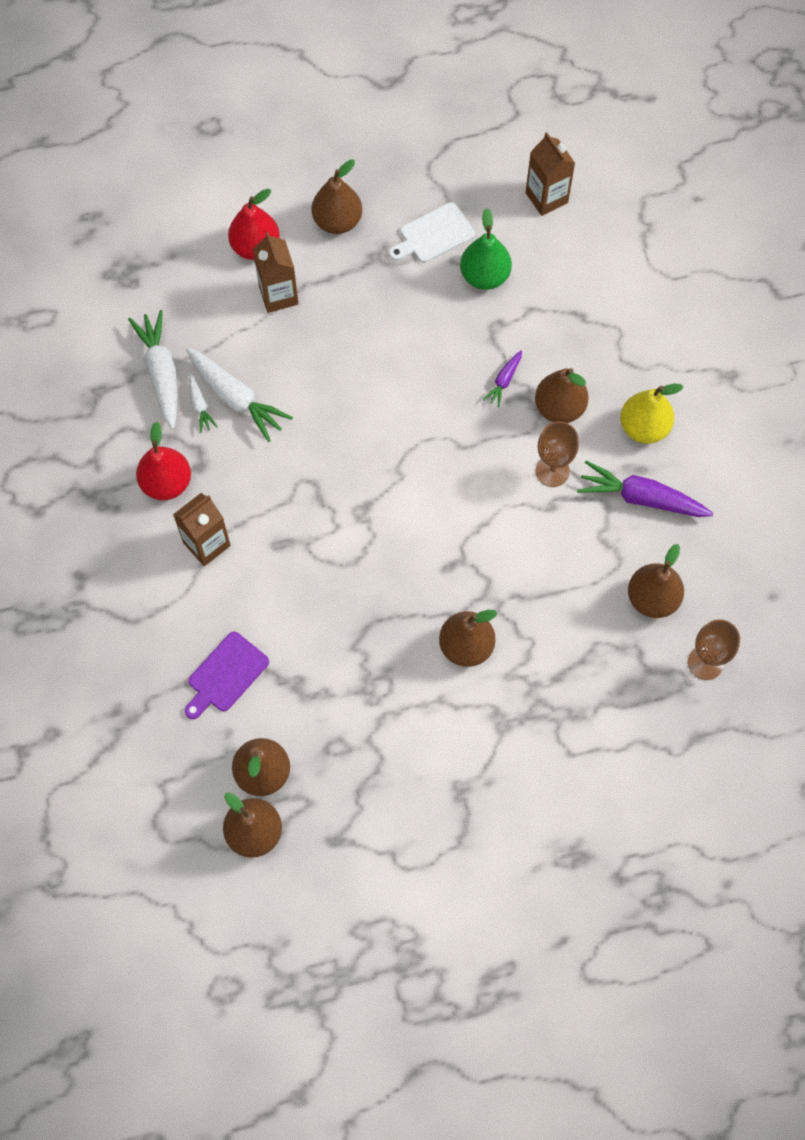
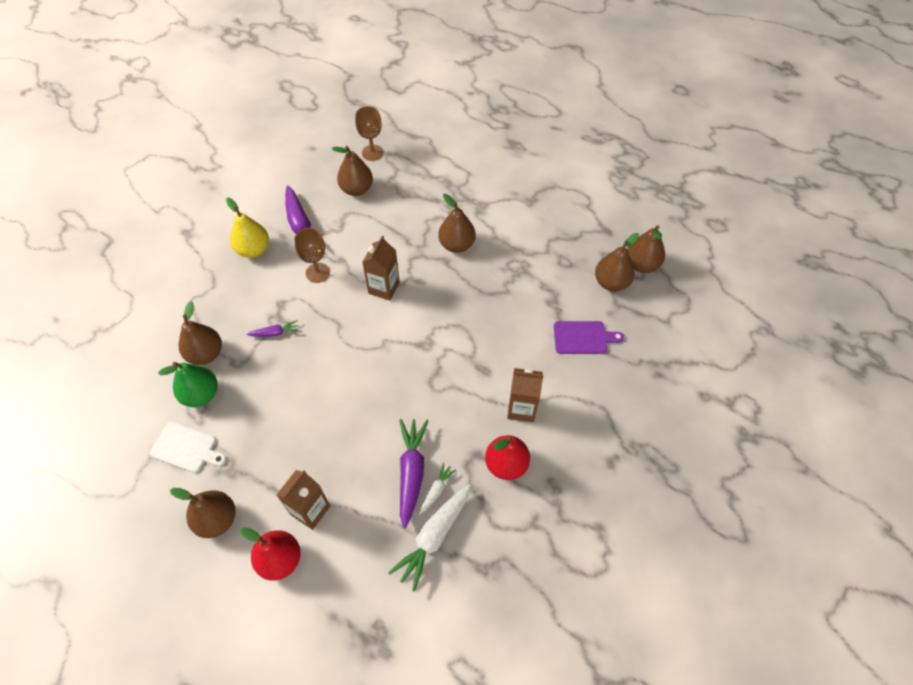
camera: 130 degrees left, 10 degrees down
(236, 398) = (411, 472): white carrot -> purple carrot
(546, 198) = (107, 401): brown carton -> brown carton (384, 288)
(559, 408) = (272, 295): brown pear -> brown pear (206, 354)

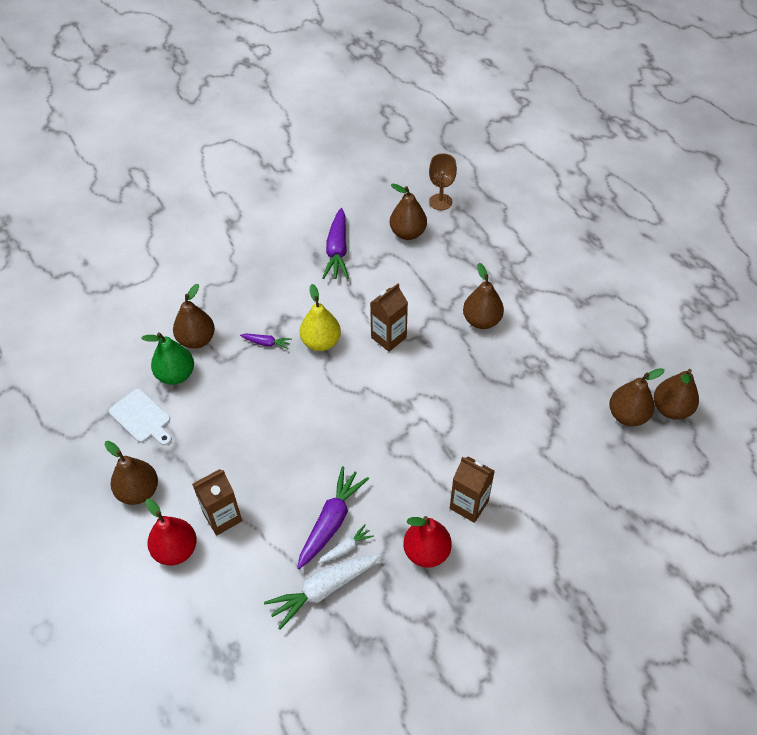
camera: 25 degrees right, 5 degrees down
(253, 250) = (283, 259): yellow pear -> yellow pear (321, 342)
(317, 273) = (332, 301): brown goblet -> none
(583, 337) = (568, 460): purple cutting board -> none

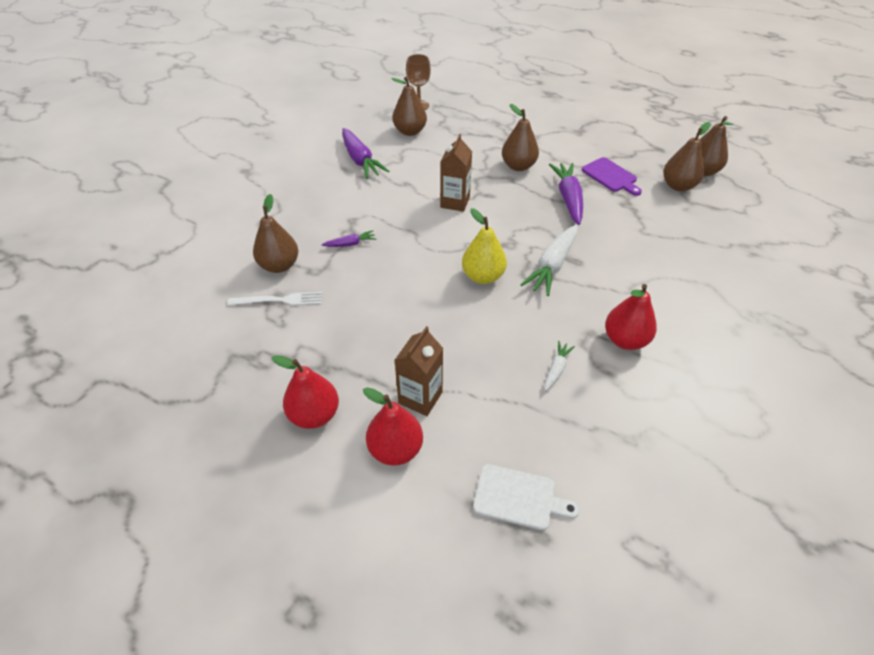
camera: 30 degrees left, 5 degrees down
(138, 491) = (314, 415): brown pear -> red pear
(142, 417) = (269, 349): white cutting board -> white cutting board (519, 497)
(176, 375) = (279, 300): green pear -> white fork
(321, 342) = (399, 225): yellow pear -> yellow pear (483, 276)
(323, 590) = (566, 413): white carrot -> white carrot (552, 265)
(331, 521) = (525, 354): purple carrot -> purple carrot (568, 198)
(469, 505) = (625, 290): brown carton -> none
(566, 373) = (611, 176): none -> purple cutting board

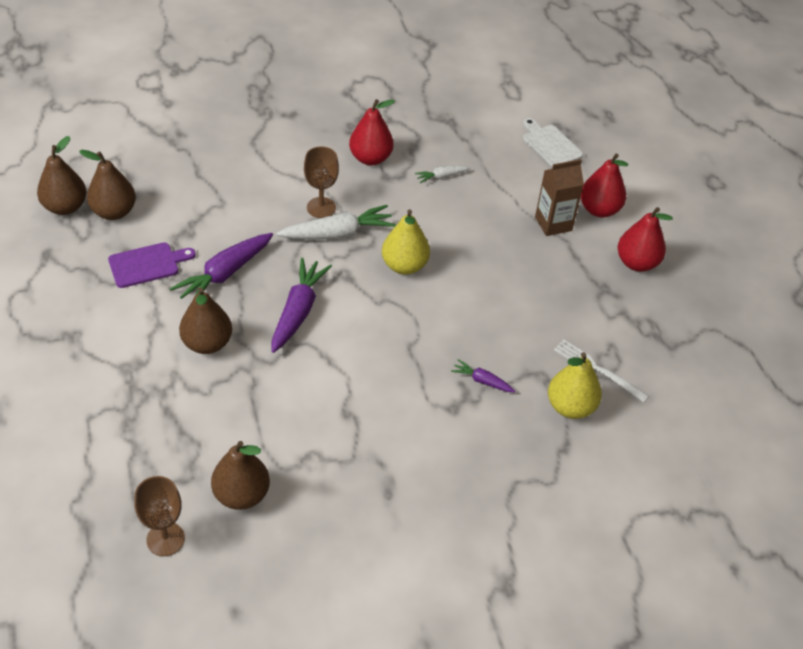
camera: 140 degrees left, 0 degrees up
(279, 265) = (570, 407): brown pear -> yellow pear
(360, 160) = (355, 491): purple carrot -> purple carrot (298, 311)
(455, 202) = (330, 351): brown carton -> none
(590, 274) = (321, 207): none -> brown goblet
(611, 176) = (147, 264): purple cutting board -> purple cutting board turned 60 degrees clockwise

